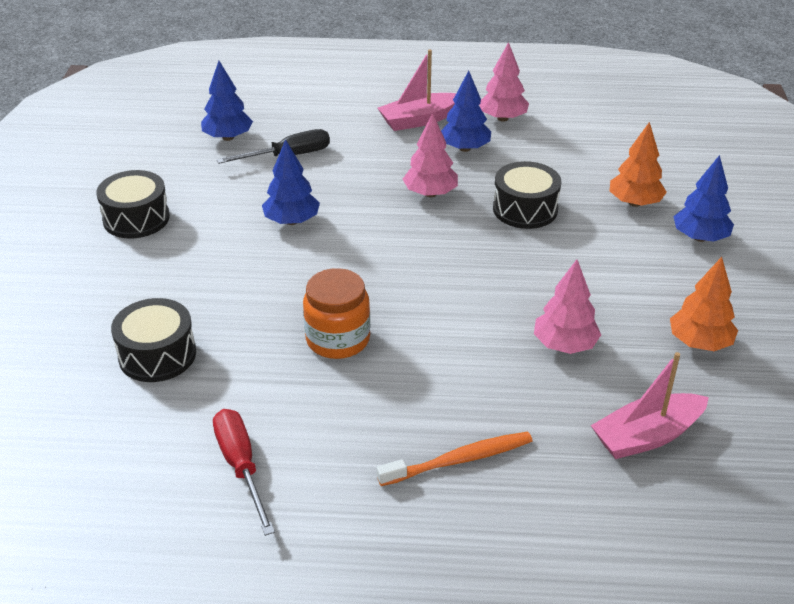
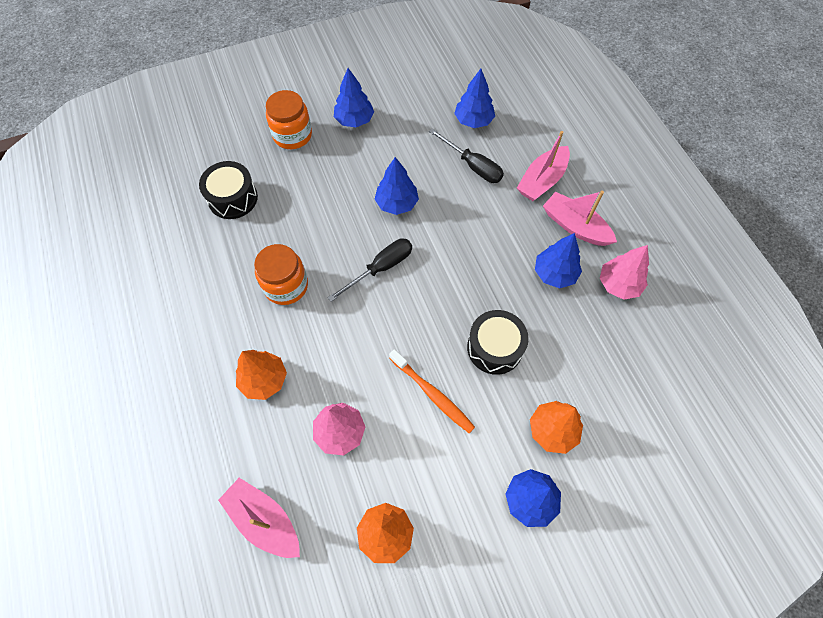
camera: 65 degrees right, 25 degrees up
(105, 275) = (292, 135): none -> orange jar
(136, 218) = (354, 120): black drum -> blue tree
(241, 466) = (157, 285): red screwdriver -> none
(348, 121) = (542, 180): none -> pink boat
(371, 257) = (381, 268): none -> black screwdriver
(430, 193) = (478, 274): pink tree -> none
(458, 460) = (200, 402): orange toothbrush -> orange toothbrush (432, 394)
(460, 392) = (264, 380): none -> orange tree

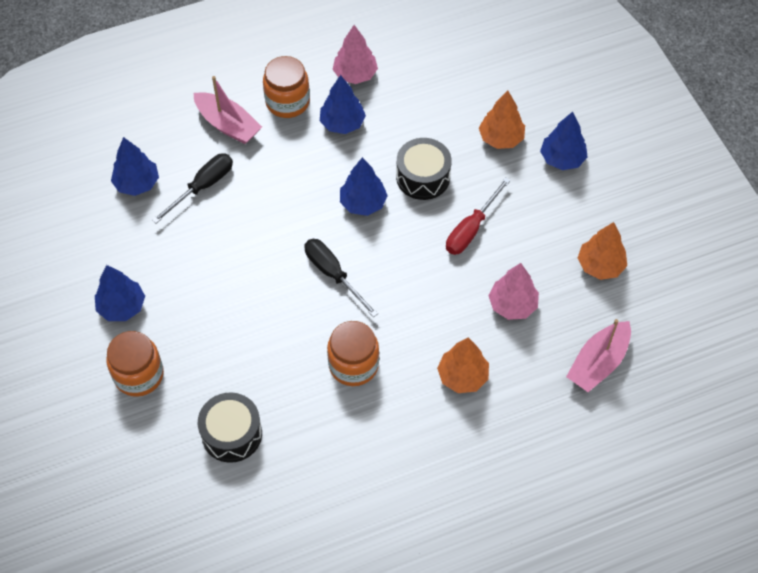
camera: 90 degrees left, 5 degrees down
(396, 203) = (250, 260): blue tree -> blue tree (363, 203)
(432, 394) = (471, 229): orange toothbrush -> red screwdriver
(575, 226) = (287, 102): pink boat -> orange jar

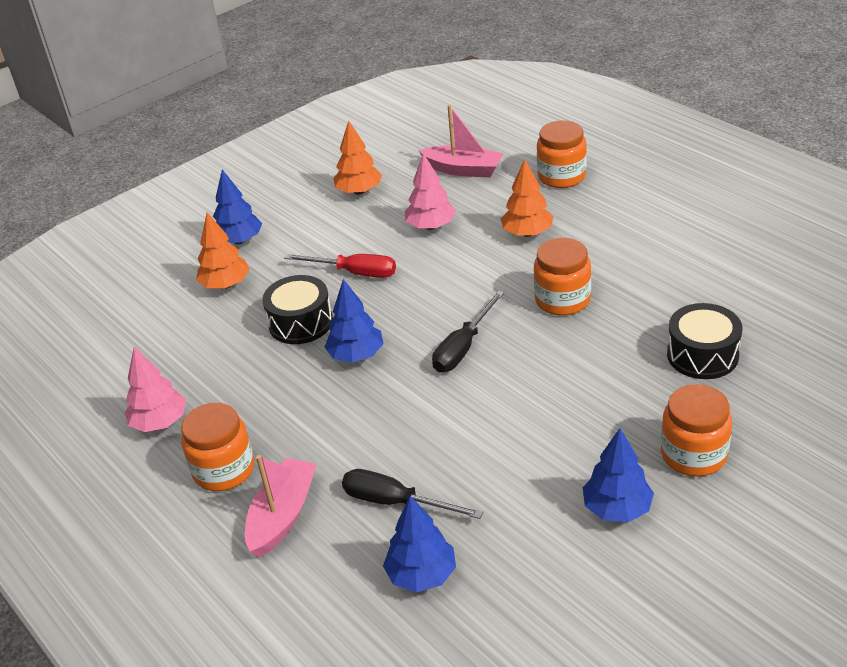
camera: 105 degrees left, 20 degrees down
(342, 123) = (244, 408): blue tree -> none
(544, 444) = (561, 176): none -> orange jar

